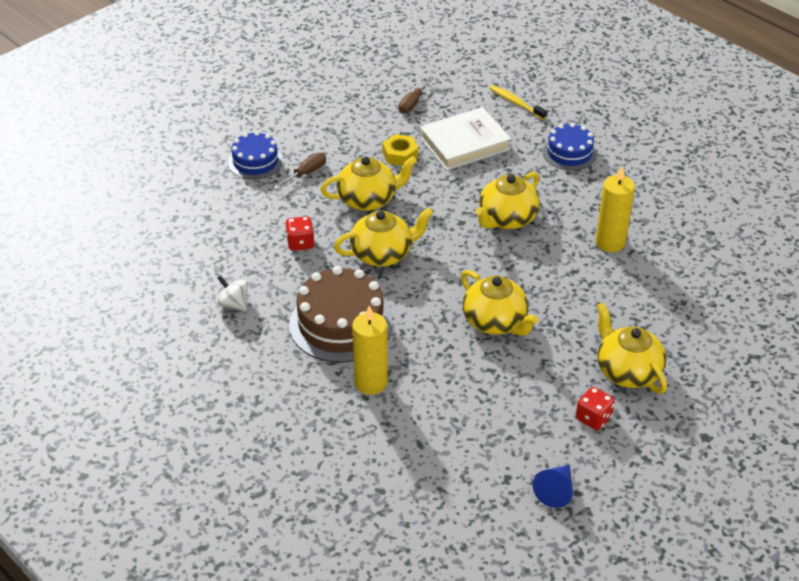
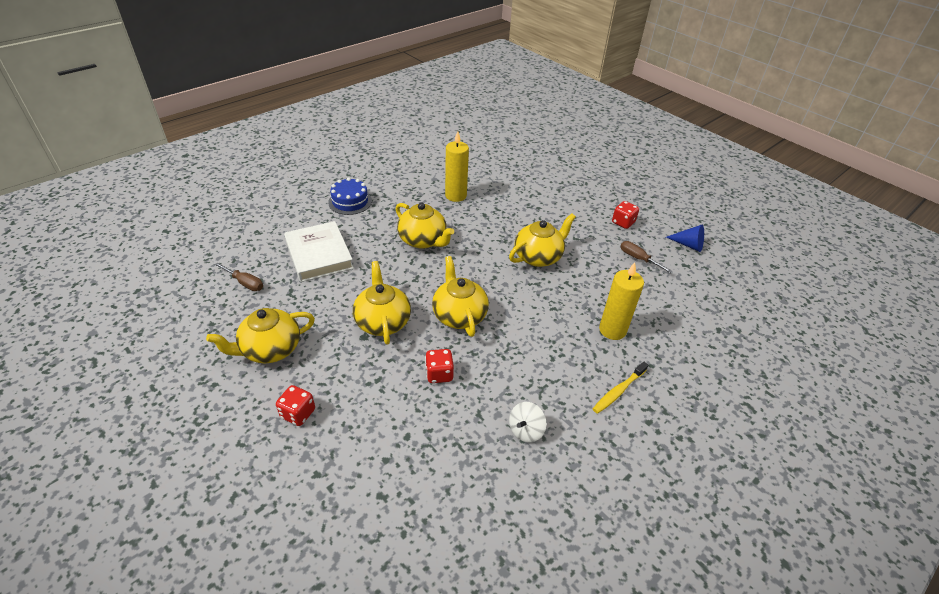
camera: 90 degrees left, 0 degrees up
(255, 162) = (298, 413): blue cake -> red dice
(306, 173) = (331, 368): brown screwdriver -> brown screwdriver (638, 259)
(341, 324) = (547, 347): brown cake -> none
(400, 154) = (322, 296): yellow nut -> none
(516, 103) = (274, 221): yellow toothbrush -> yellow toothbrush (619, 391)
(627, 371) = (579, 204): yellow teapot -> yellow teapot (270, 349)

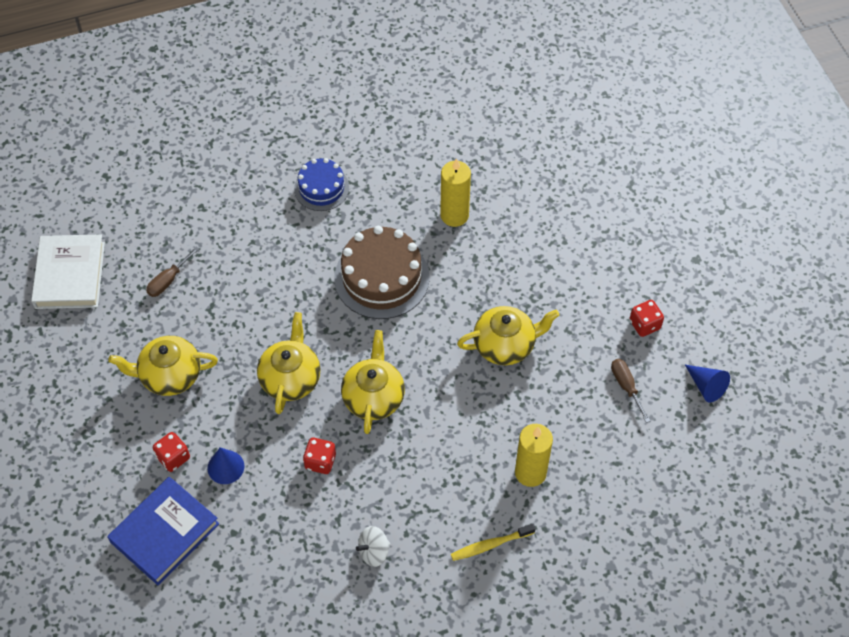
camera: 25 degrees right, 15 degrees up
(245, 283) = (168, 280): brown screwdriver -> brown screwdriver turned 75 degrees clockwise
(314, 484) = (164, 533): none -> blue book
(319, 255) = (257, 264): white book -> white book (70, 275)
(353, 405) = (226, 467): none -> blue cone
(423, 240) = (381, 278): yellow teapot -> brown cake

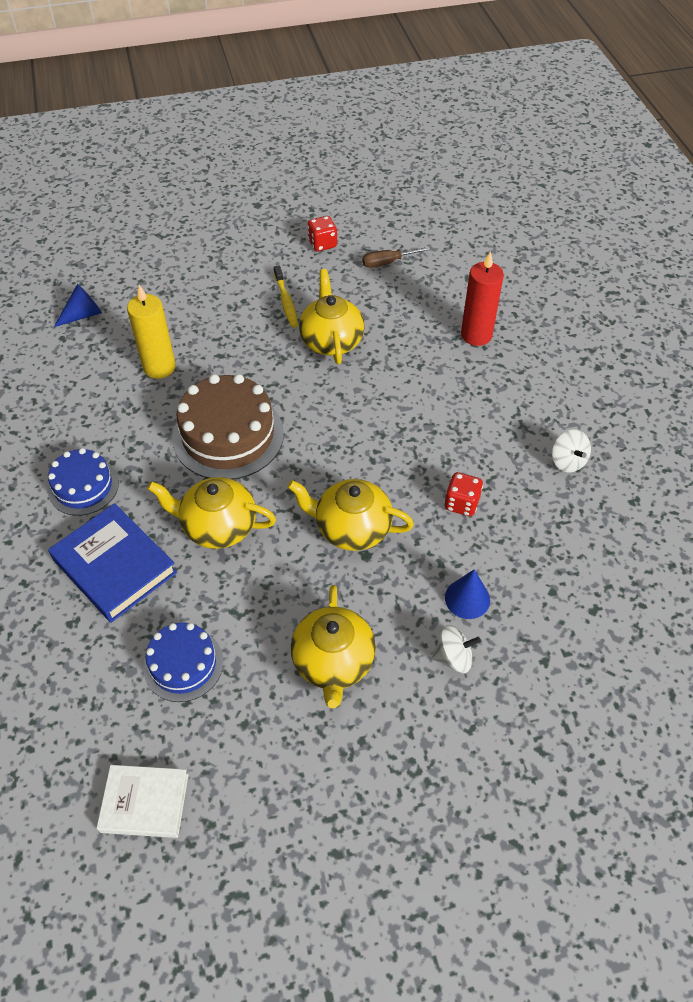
camera: 85 degrees left, 5 degrees down
(70, 275) = (145, 803): white book -> white book, size x0.66
(164, 533) = (557, 667): blue book -> blue book (114, 566)
(168, 280) = (183, 664): brown screwdriver -> blue cake
(173, 457) = (453, 657): red dice -> white spinning top
(373, 397) = (383, 451): yellow teapot -> yellow teapot (218, 526)
(491, 545) = (554, 369): yellow toothbrush -> yellow toothbrush (286, 301)
(530, 472) = (476, 335): yellow candle -> red candle
(706, 386) = (391, 215): blue cone -> blue cone (83, 315)

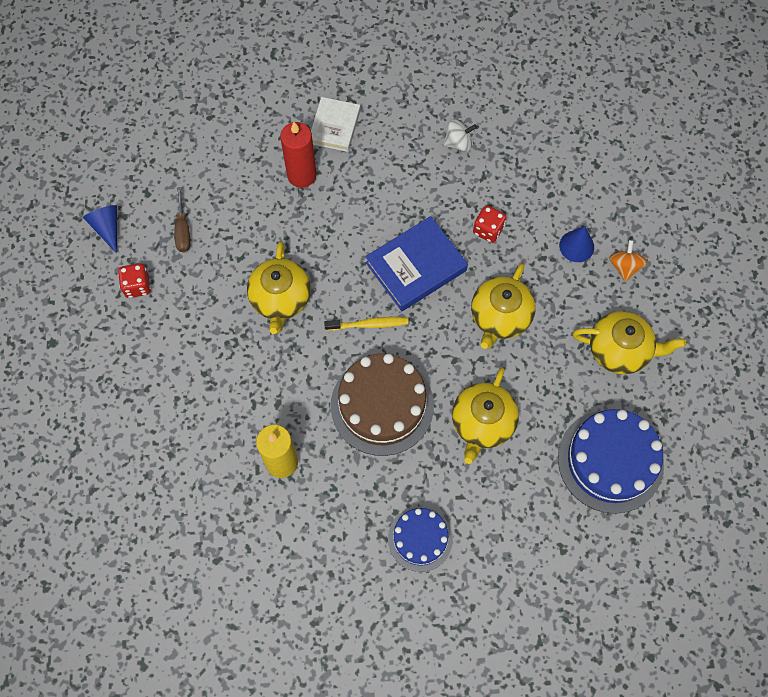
camera: 80 degrees left, 15 degrees up
(83, 315) = (186, 538): blue cone -> blue cone (107, 228)
(114, 566) = (511, 512): blue book -> blue book (416, 267)
(145, 803) = (718, 495): white book -> white book (335, 127)
(183, 664) = (610, 461): blue cake -> blue cake, size x1.67
(286, 301) = (215, 333): yellow toothbrush -> yellow toothbrush (368, 324)
(331, 340) = (280, 299): yellow teapot -> yellow teapot turned 90 degrees counterclockwise
(453, 657) = (624, 267): white spinning top -> orange spinning top

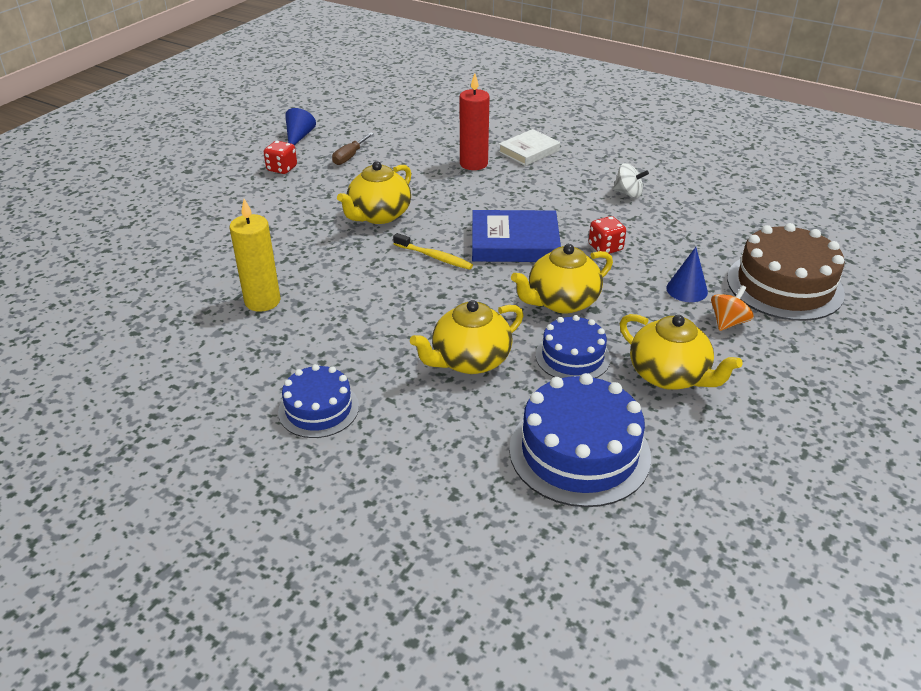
camera: 35 degrees right, 30 degrees down
(382, 405) = (389, 307): brown cake -> brown cake (784, 285)
(547, 372) = (572, 356): none -> blue cake

